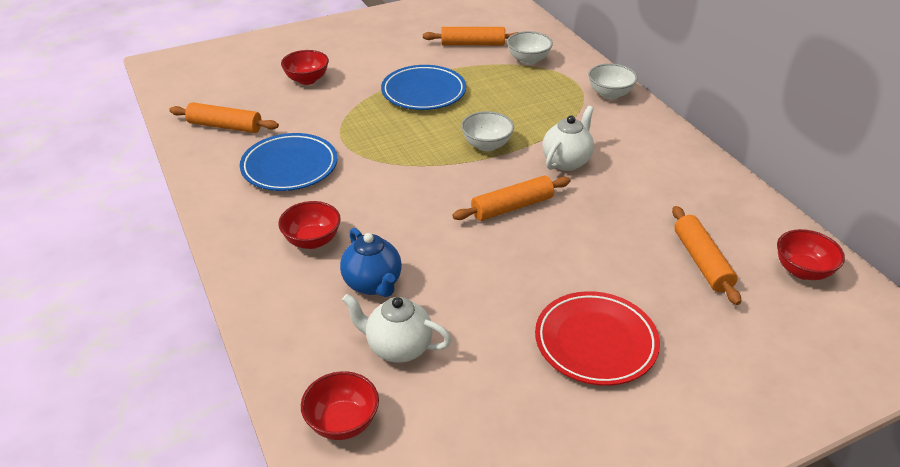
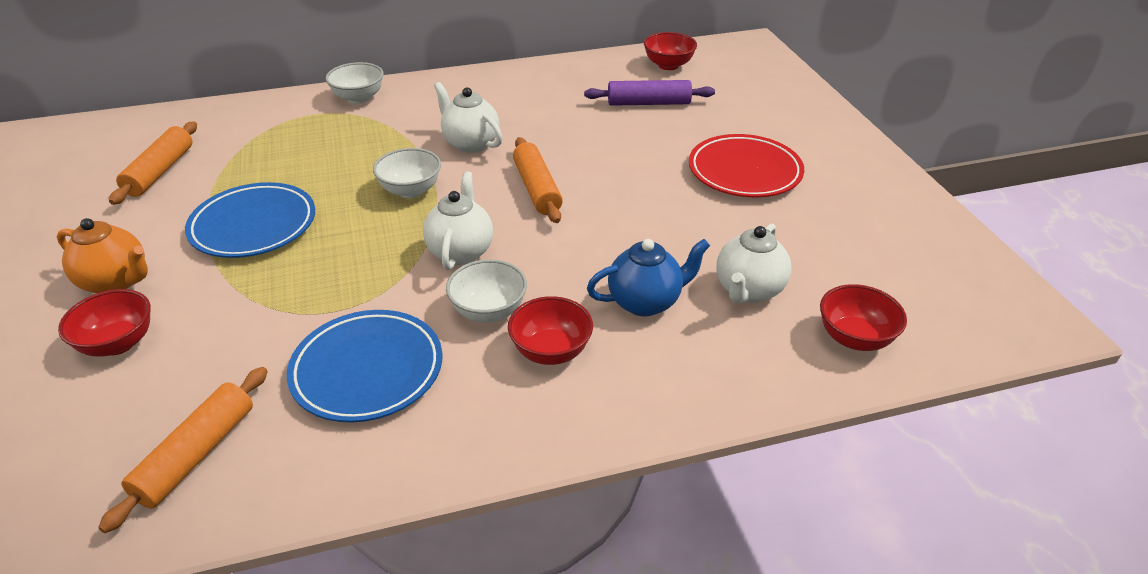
camera: 80 degrees left, 0 degrees up
(358, 63) = (116, 282): none -> orange teapot
(416, 182) = (461, 251): none -> white teapot
(528, 60) = (241, 136): white bowl -> white bowl (488, 311)
(702, 261) = (648, 103): orange rolling pin -> purple rolling pin

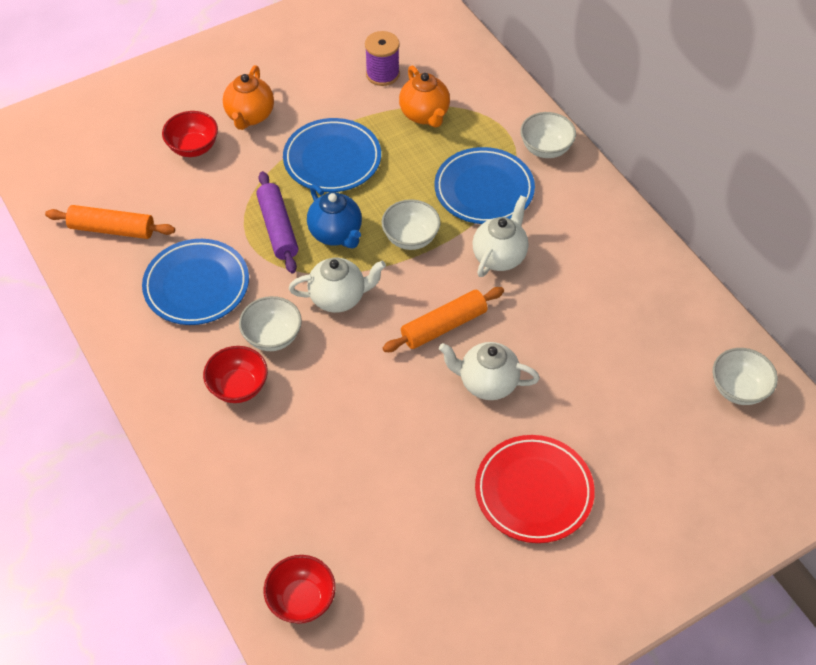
camera: 75 degrees right, 15 degrees up
(160, 171) = (382, 74): orange rolling pin -> purple spool
(249, 155) = (425, 115): none -> orange teapot
(381, 138) = (484, 190): none -> blue plate
(646, 302) = (309, 439): blue teapot -> blue teapot (336, 234)
(648, 103) = (639, 385): purple rolling pin -> purple rolling pin (278, 228)
(668, 65) = (738, 389): red bowl -> white bowl
(748, 291) = (343, 513): white teapot -> white teapot (487, 383)

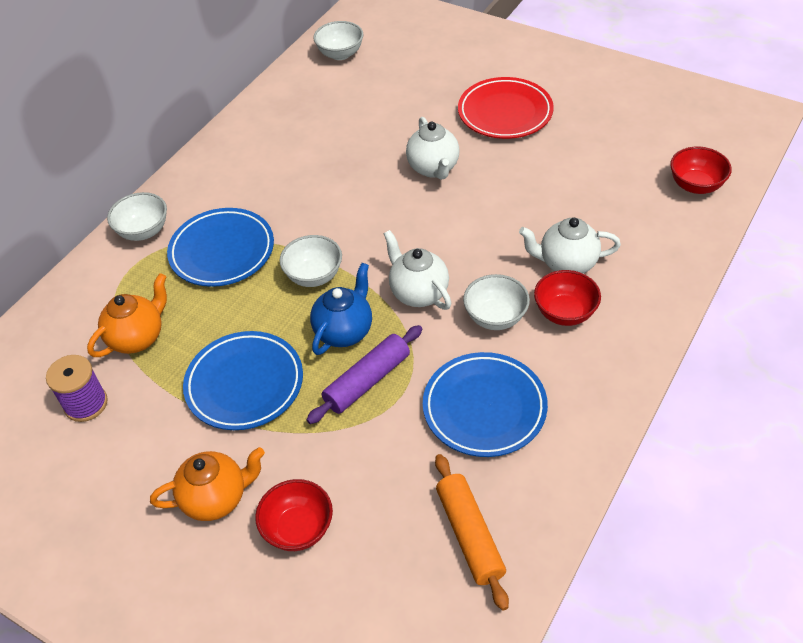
camera: 115 degrees left, 5 degrees down
(443, 326) = (397, 214): orange rolling pin -> none
(499, 256) = (297, 211): white teapot -> white teapot (566, 264)

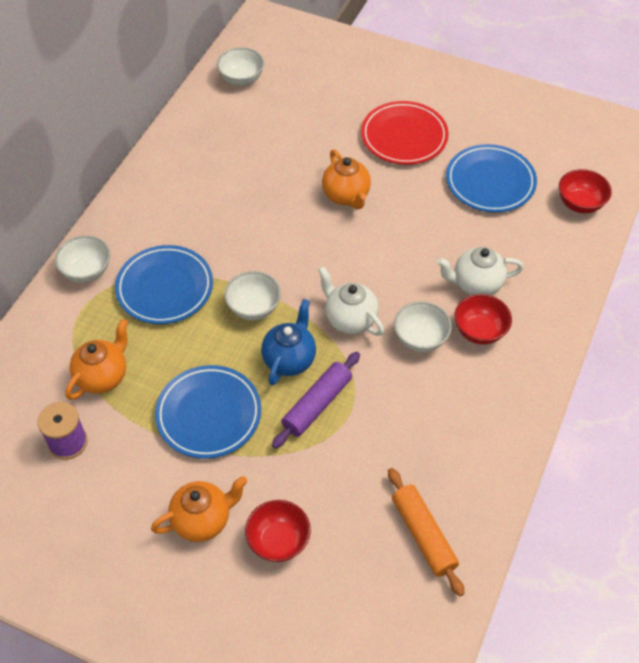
camera: 10 degrees left, 5 degrees up
(433, 168) = (346, 196): white teapot -> orange teapot
(484, 408) = (421, 422): blue plate -> blue plate (490, 182)

